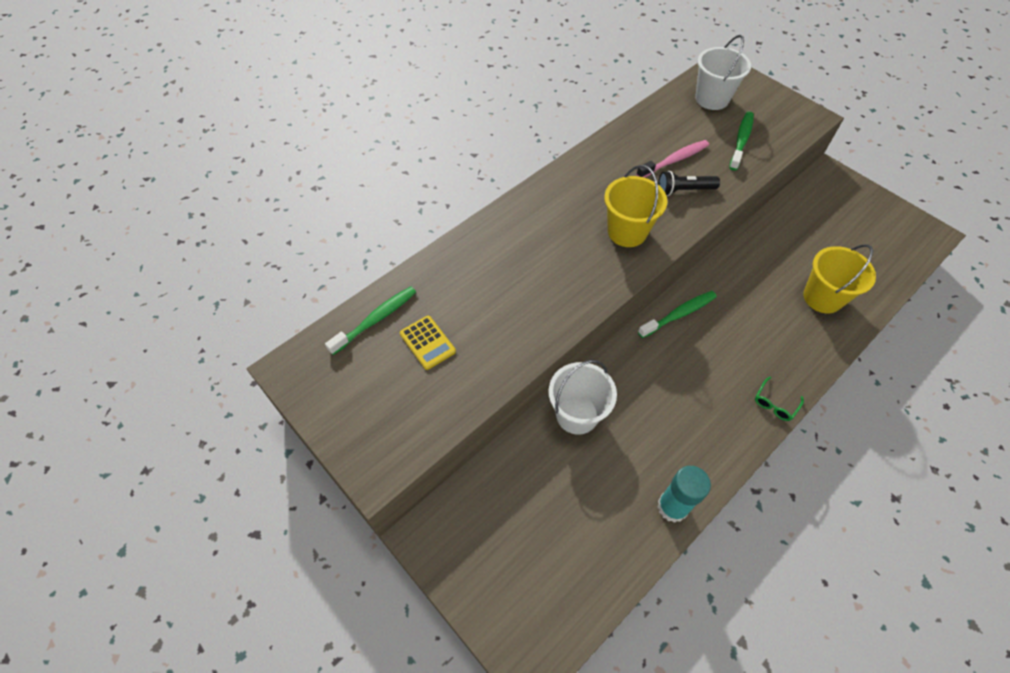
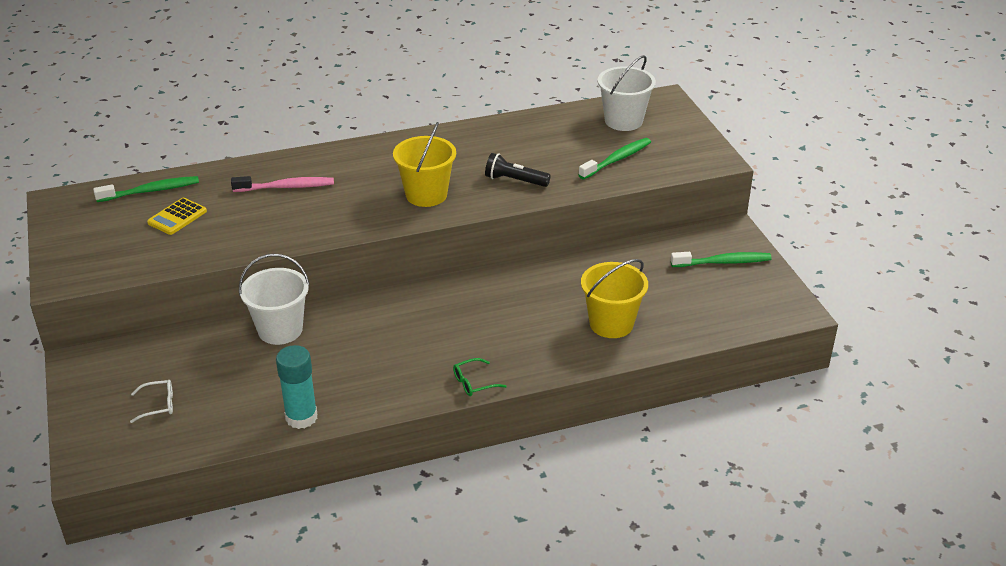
camera: 25 degrees right, 20 degrees down
(427, 342) = (177, 217): yellow calculator -> yellow calculator turned 45 degrees clockwise
(538, 553) = (158, 405): none -> white glasses
(674, 160) = (530, 157): pink toothbrush -> pink toothbrush (286, 187)
(679, 314) = (449, 292): green toothbrush -> green toothbrush (723, 262)

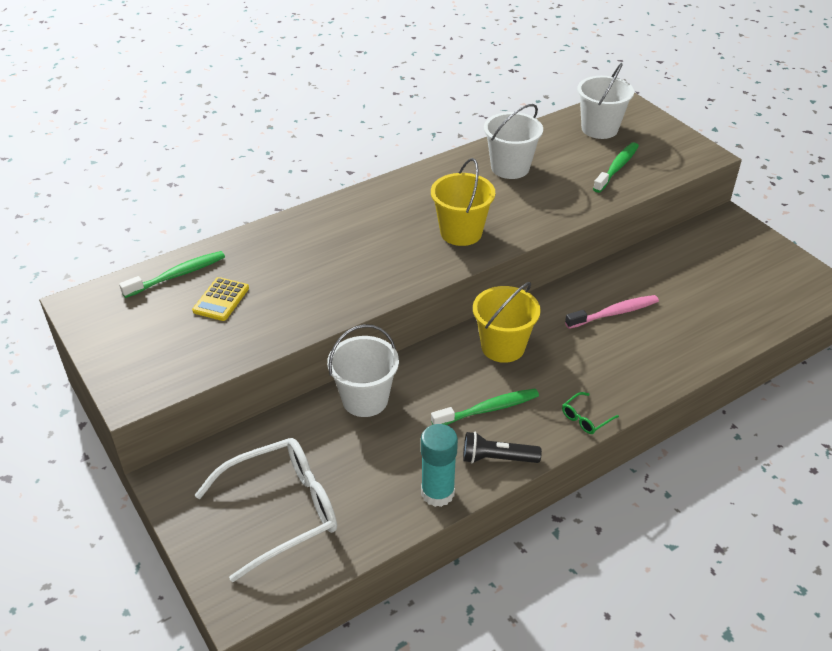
camera: 15 degrees left, 5 degrees up
(158, 405) = (280, 511): white glasses -> white glasses, size x2.48
(286, 187) = (318, 247): pink toothbrush -> pink toothbrush (614, 313)
(510, 144) = (510, 168): none -> white bucket
(515, 180) = (536, 204): black flashlight -> black flashlight (497, 458)
(611, 324) = (676, 331): yellow bucket -> yellow bucket (503, 347)
(723, 262) = (739, 251): green toothbrush -> green toothbrush (488, 409)

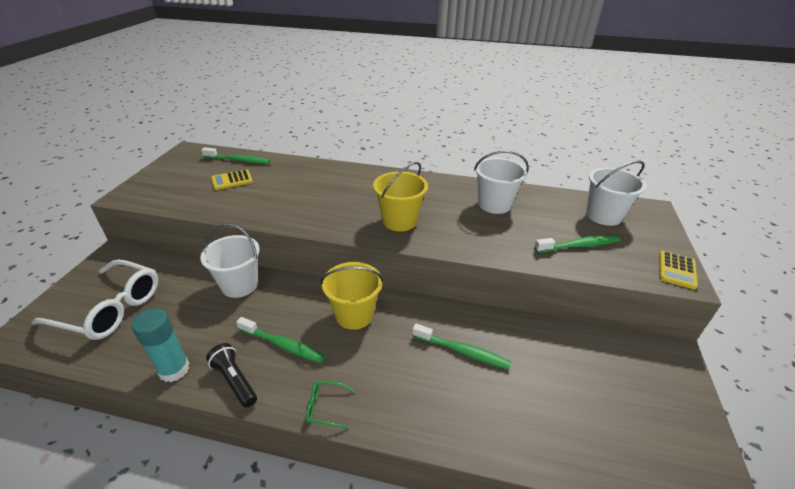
camera: 45 degrees right, 5 degrees down
(614, 313) = (462, 351): pink toothbrush -> green toothbrush
(694, 149) = (676, 270): none -> yellow calculator

